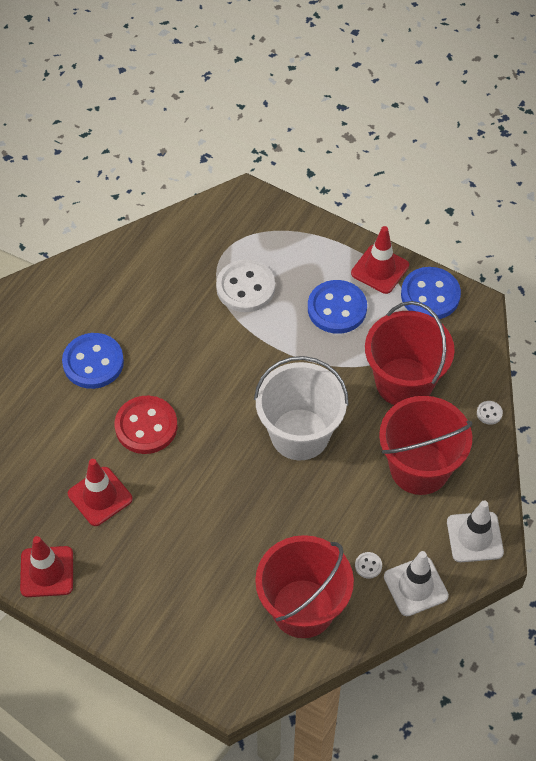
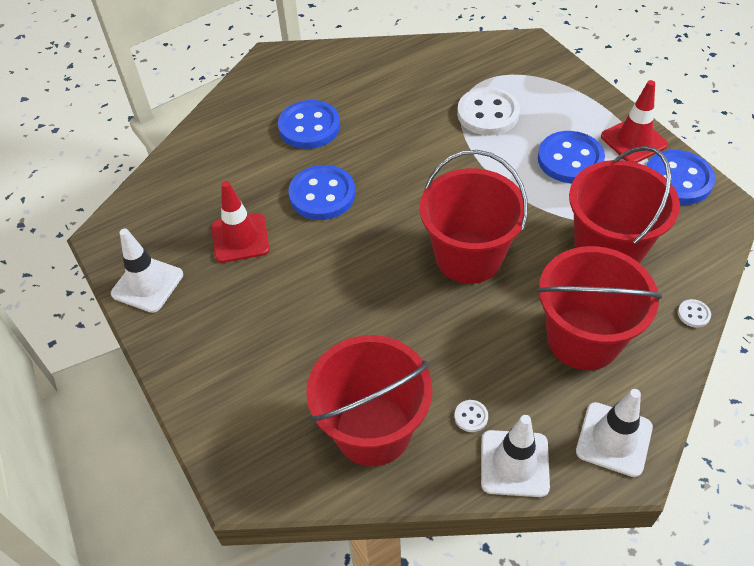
camera: 30 degrees right, 5 degrees down
(47, 572) = (147, 284): red traffic cone -> white traffic cone
(146, 426) = (322, 195): red button -> blue button
(299, 434) = (468, 257): white bucket -> red bucket

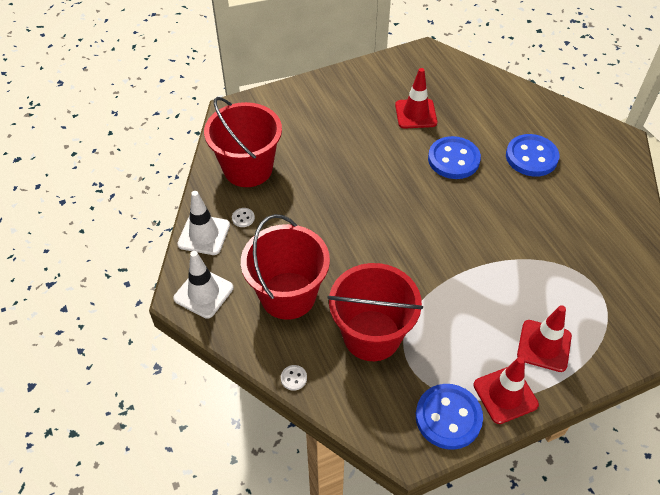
camera: 95 degrees right, 0 degrees up
(147, 284) = (382, 71): white traffic cone -> none
(468, 257) = (378, 239): red bucket -> none
(488, 114) = (547, 281): white button -> none
(567, 115) = (544, 346): none -> red traffic cone
(570, 159) = (482, 333): blue button -> none

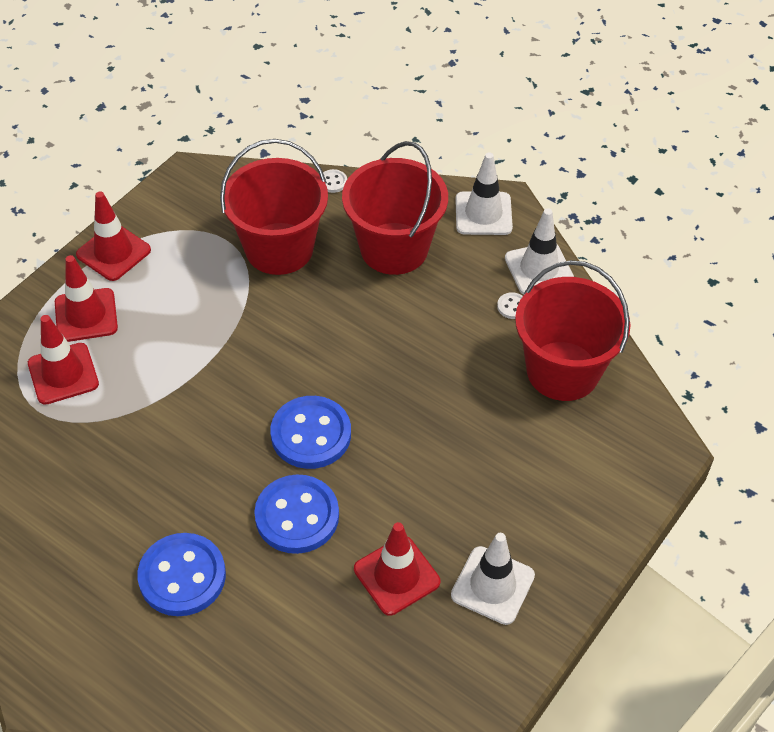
camera: 150 degrees right, 0 degrees up
(370, 92) = (492, 585): none -> white traffic cone
(448, 417) = (164, 211): blue button -> blue button (311, 434)
(573, 306) = (63, 374): none -> red traffic cone

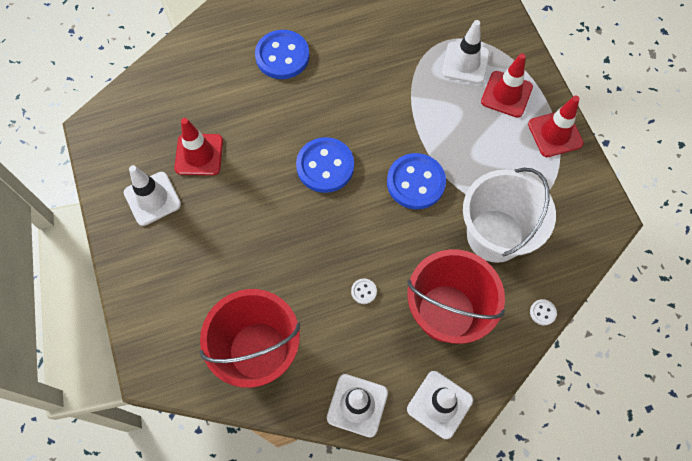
camera: 125 degrees right, 15 degrees up
(63, 374) = (465, 63): red traffic cone -> white traffic cone
(279, 248) = (495, 235): red bucket -> white bucket
(297, 516) = (275, 128): blue button -> blue button (415, 182)
(512, 306) = (336, 358): white button -> white button (363, 291)

